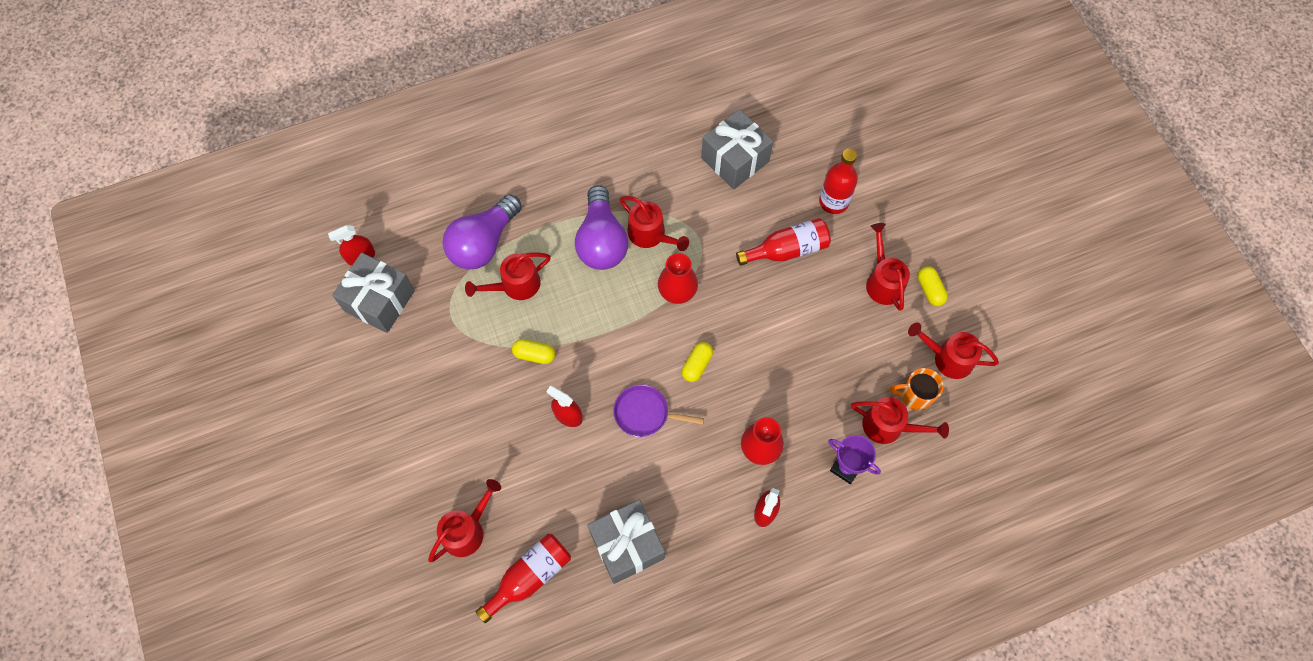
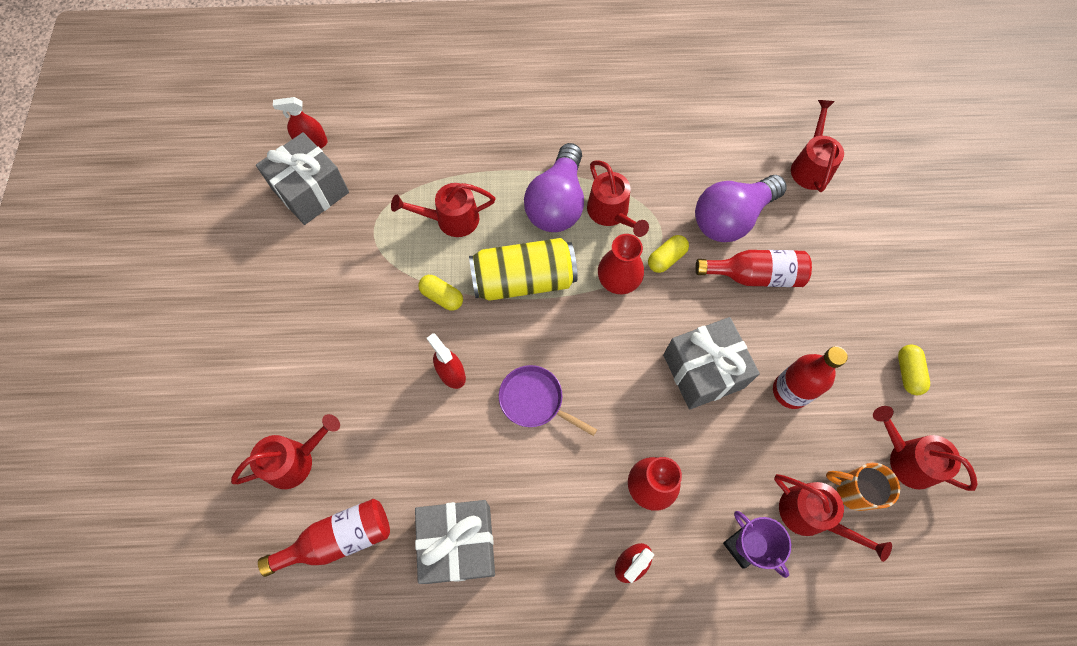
camera: 20 degrees right, 0 degrees up
(483, 243) = (436, 168): purple light bulb -> purple light bulb (731, 218)
(598, 317) = (523, 280): none -> yellow can
(696, 365) = (611, 367): yellow capsule -> yellow capsule (666, 258)
(735, 160) = (728, 165): grey gift -> grey gift (703, 371)
(833, 201) = (824, 241): red bottle -> red bottle (790, 391)
(883, 281) = (854, 344): red watering can -> red watering can (810, 166)

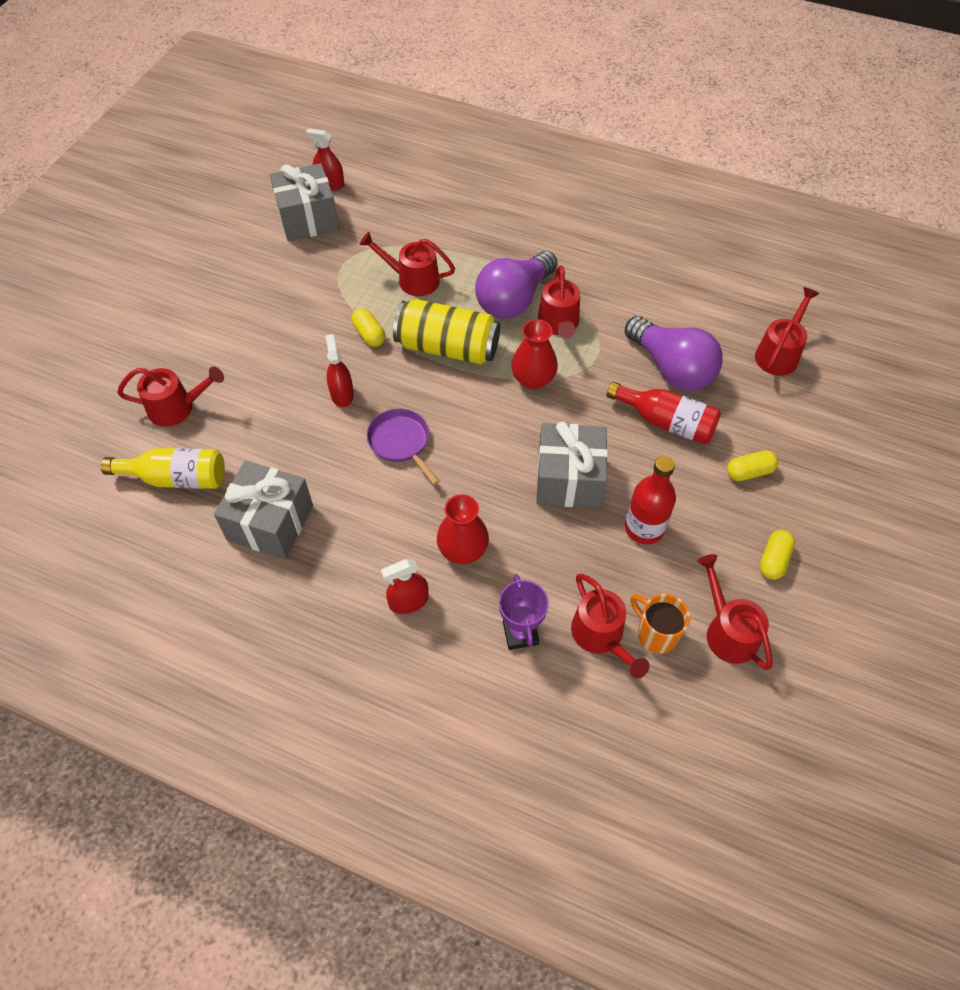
camera: 25 degrees right, 10 degrees down
(339, 539) = (176, 478): red bottle -> yellow bottle
(666, 258) = (589, 378): yellow capsule -> yellow capsule (749, 472)
(731, 218) = (671, 368): purple light bulb -> purple light bulb turned 120 degrees counterclockwise

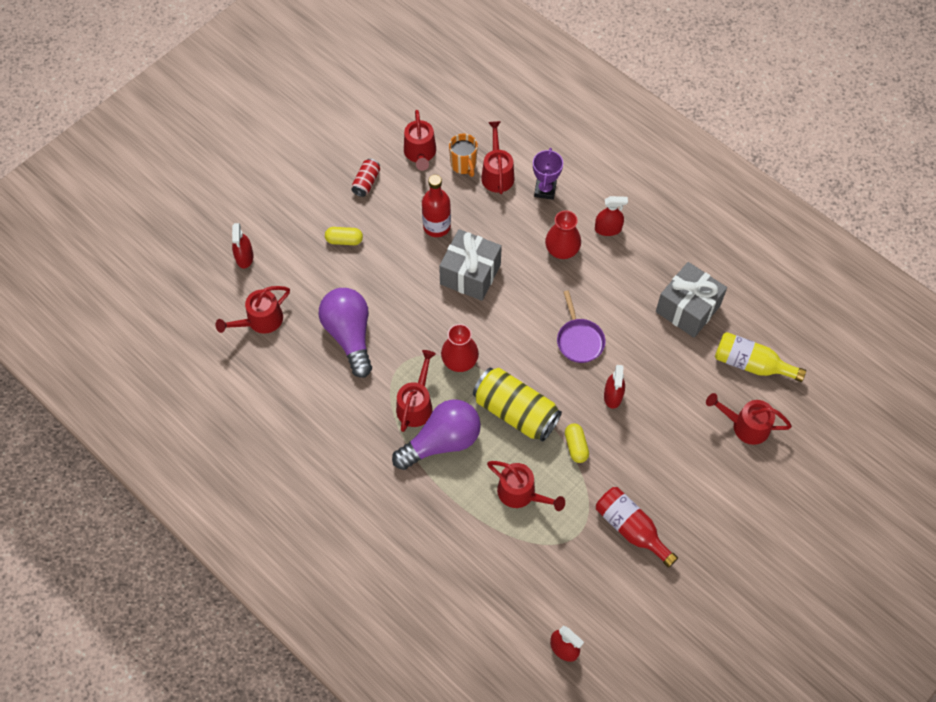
camera: 160 degrees left, 5 degrees up
(308, 219) = (597, 605): grey gift -> none
(666, 422) = (379, 294): red bottle -> red bottle (631, 528)
(773, 560) = (366, 182): yellow capsule -> red can
(851, 414) = (244, 257): none -> red spray bottle

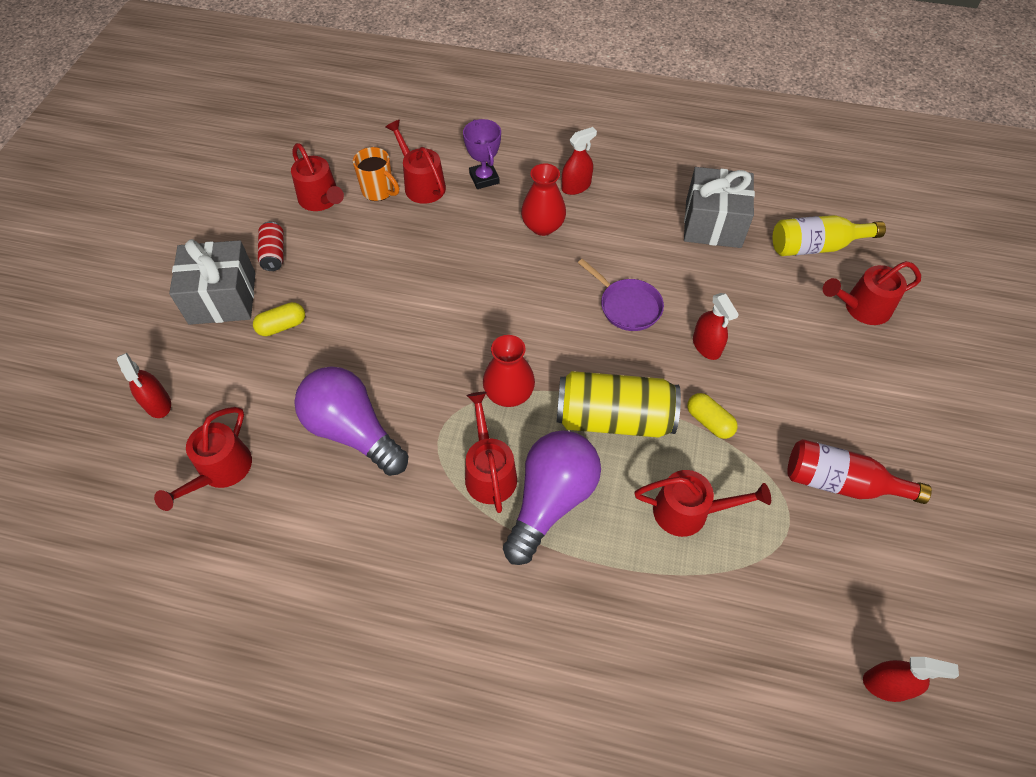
camera: 30 degrees left, 5 degrees down
(437, 226) = (387, 263): red bottle -> none
(470, 274) = (458, 295): grey gift -> grey gift (222, 298)

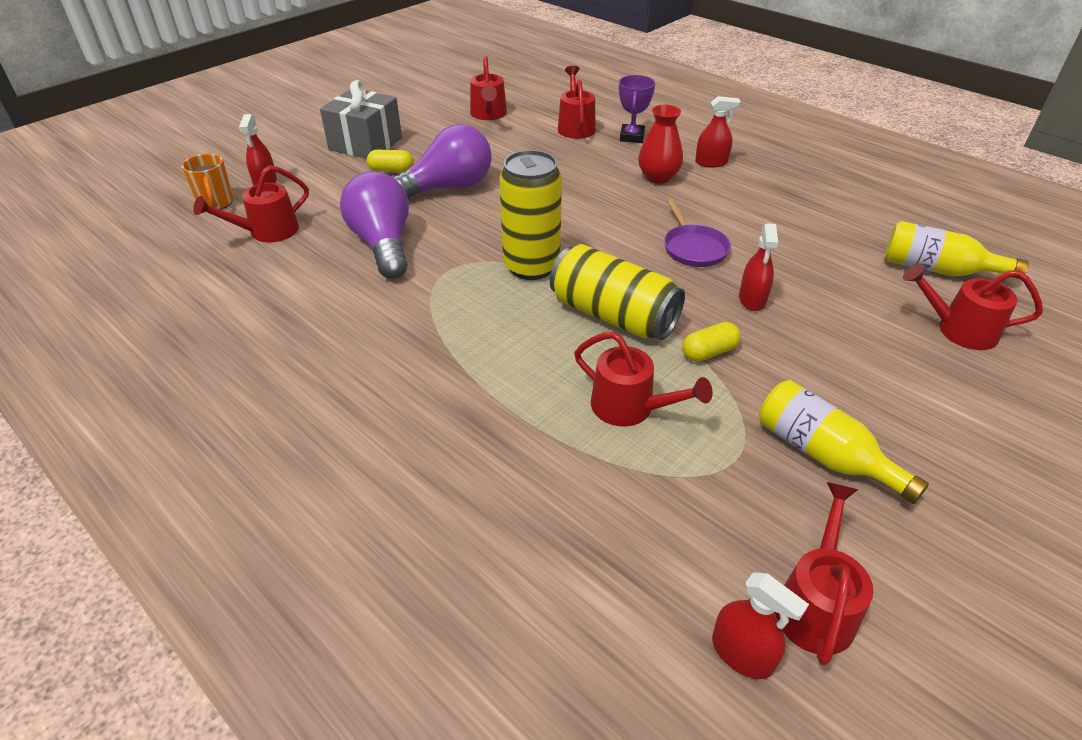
camera: 30 degrees right, 15 degrees down
(274, 254) = (425, 132): red can -> none
(378, 191) = (537, 121): orange mug -> orange mug (216, 203)
(489, 471) = (467, 307): red watering can -> red watering can (815, 603)
(509, 394) = (531, 266): red vase -> yellow can
(551, 500) = (503, 347): purple light bulb -> purple light bulb (448, 187)
(709, 421) = (709, 352): yellow capsule -> yellow capsule turned 75 degrees clockwise
(713, 224) = (830, 222): grey gift -> none
(840, 483) = (823, 454): red bottle -> yellow bottle

